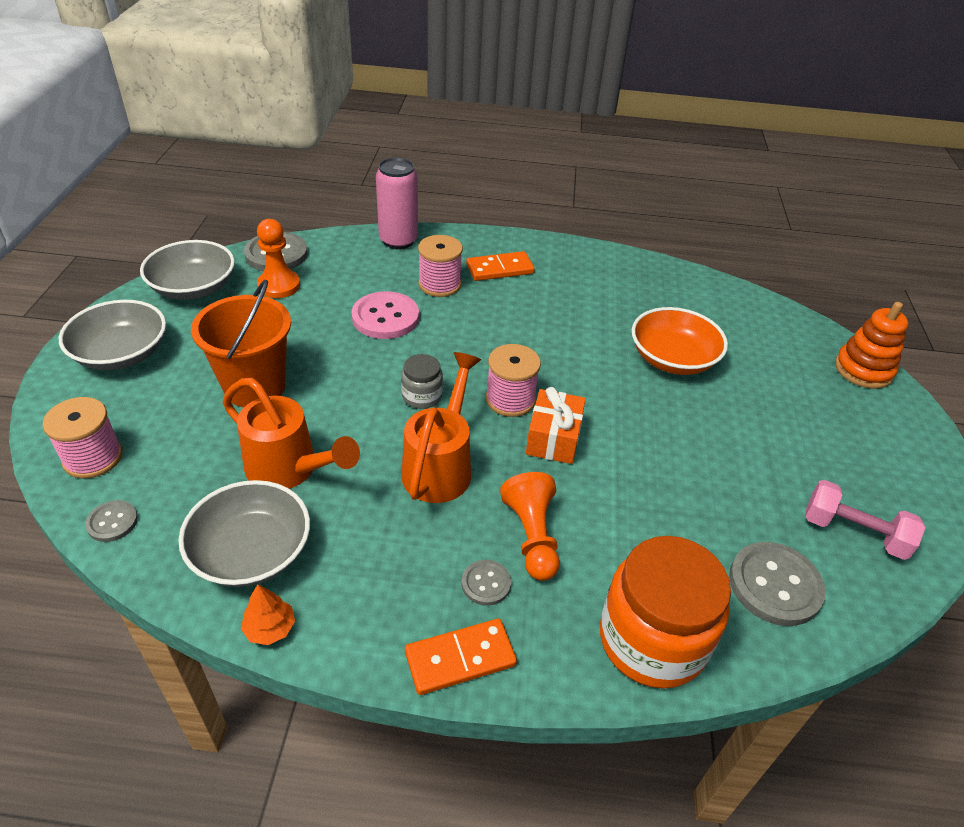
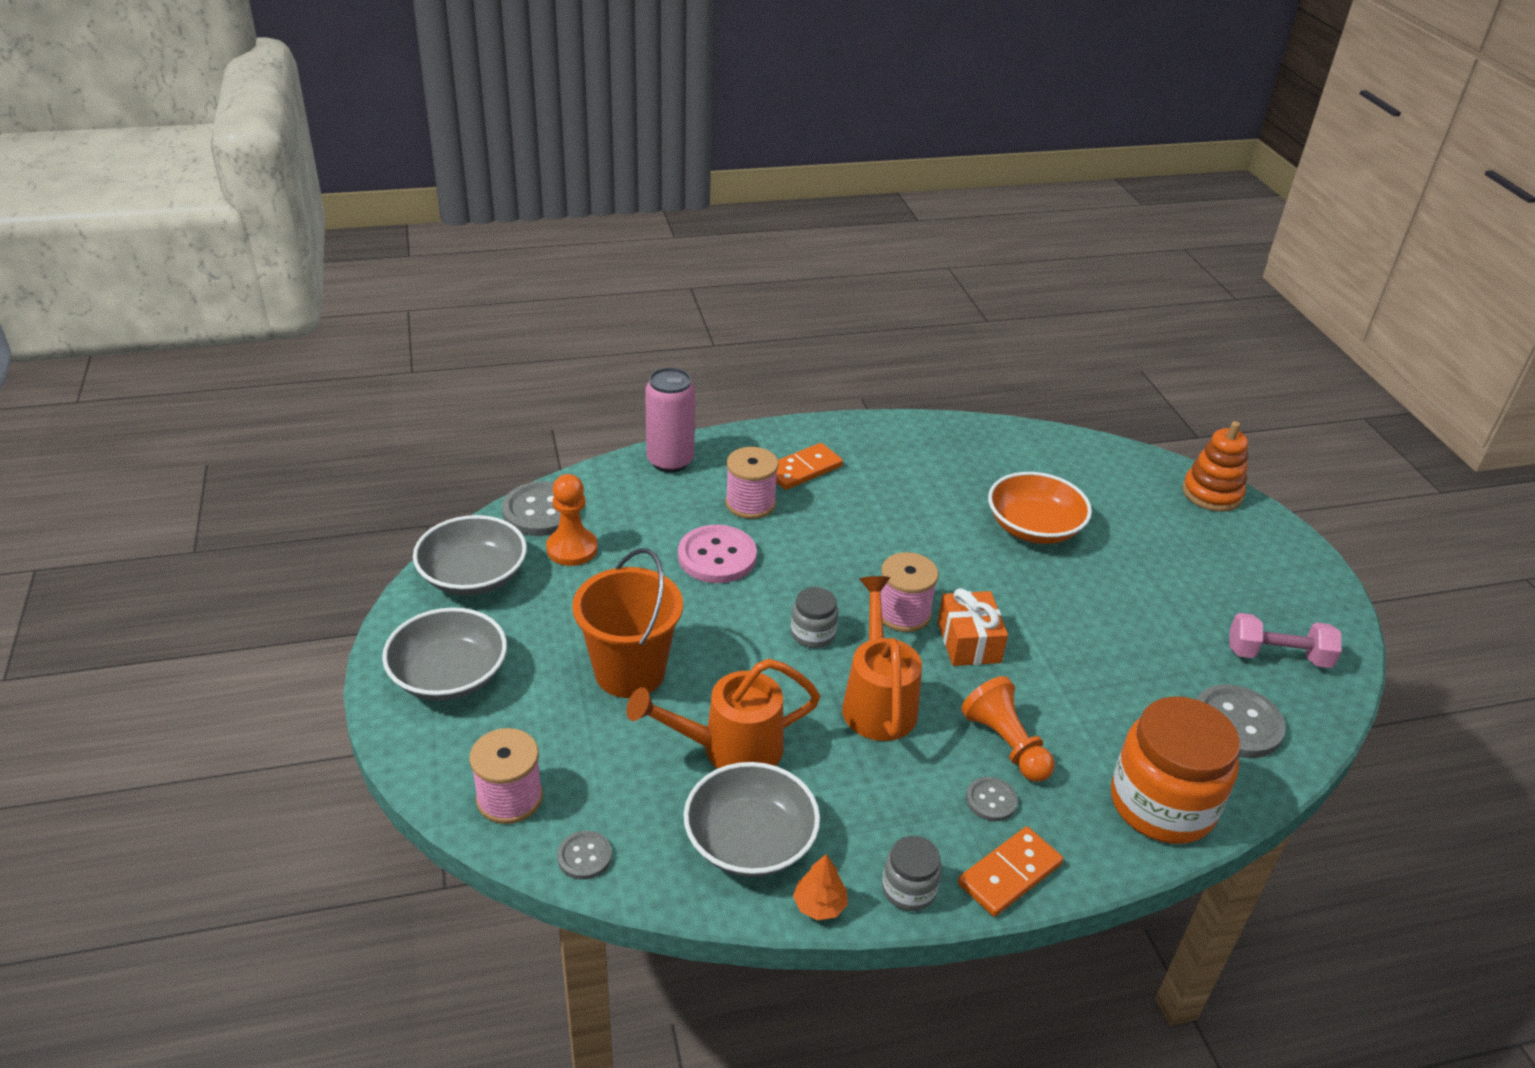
camera: 20 degrees left, 5 degrees down
(289, 470) = (730, 749): orange watering can -> orange watering can turned 150 degrees clockwise
(357, 641) = (908, 889): none -> grey jar

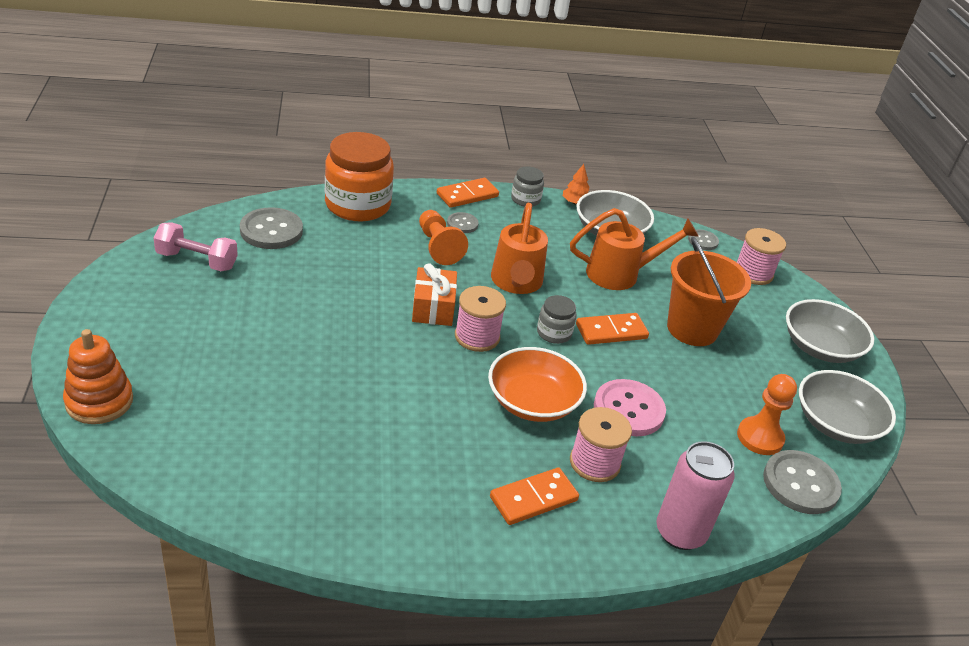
camera: 175 degrees left, 0 degrees up
(740, 649) = (611, 331): none -> orange domino
(1034, 527) = (319, 393): orange bowl -> orange bowl (533, 402)

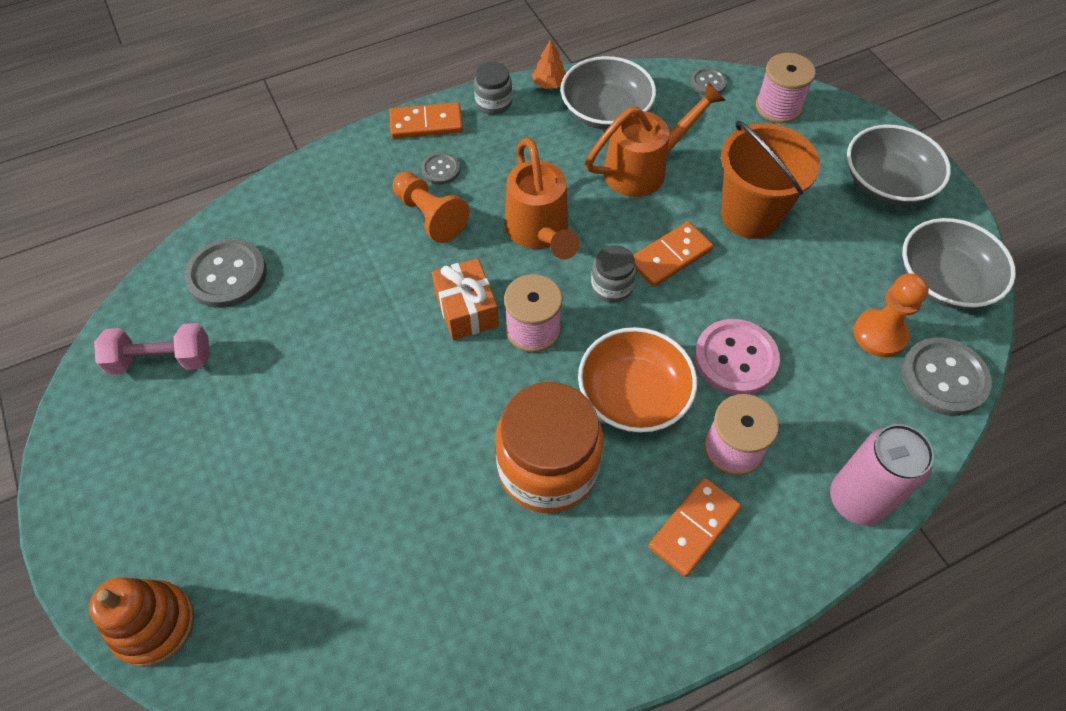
camera: 15 degrees left, 20 degrees up
(357, 205) = (309, 192): orange jar -> orange jar (548, 468)
(467, 195) = (426, 123): orange domino -> orange domino turned 45 degrees clockwise

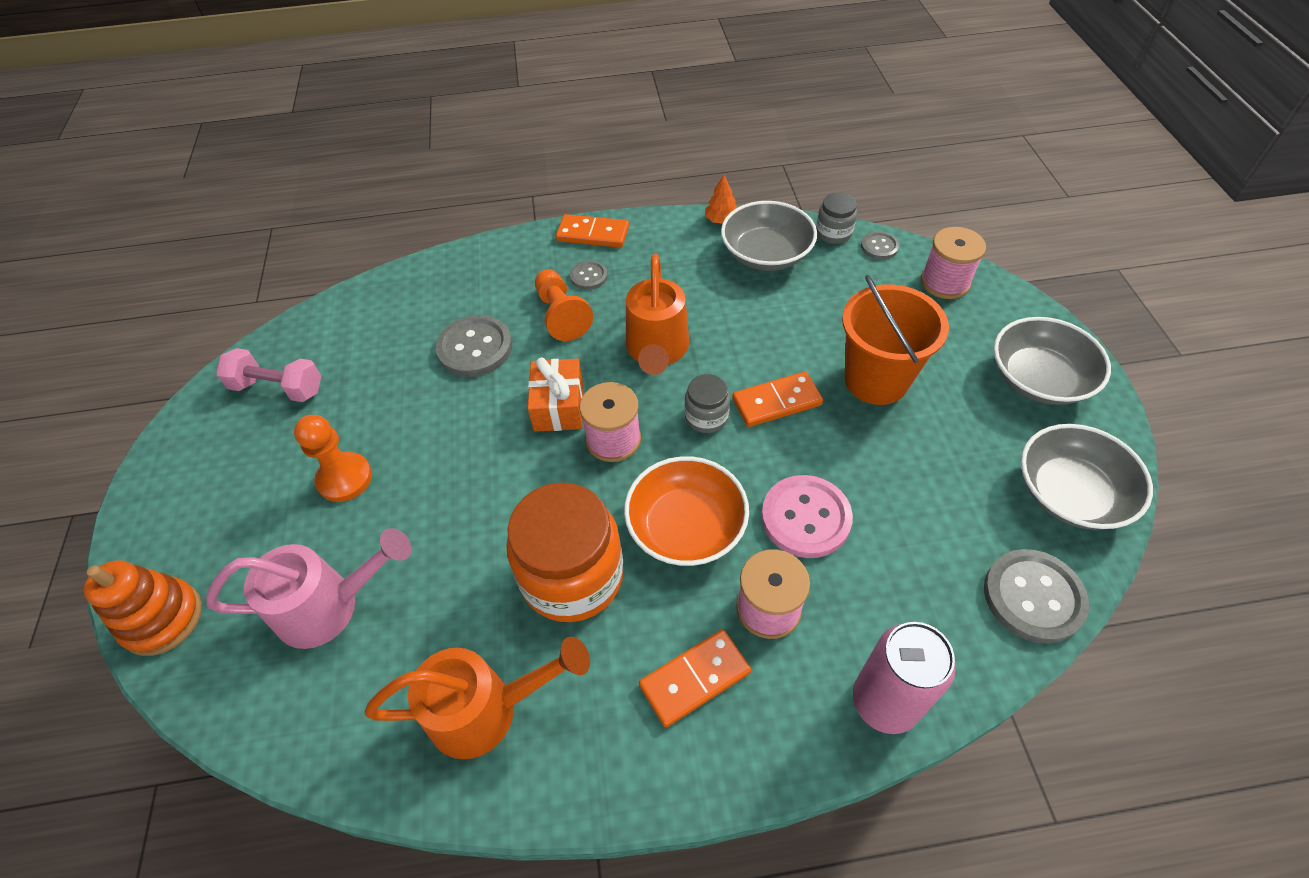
camera: 20 degrees right, 5 degrees down
(227, 275) = (364, 328): grey button -> grey button (475, 348)
(325, 563) = (330, 606): none -> pink watering can
(493, 102) = (662, 227): grey jar -> grey jar (833, 233)
(644, 169) = (783, 314): orange watering can -> orange watering can (486, 710)
(879, 334) = (974, 532): orange pawn -> orange pawn (345, 478)

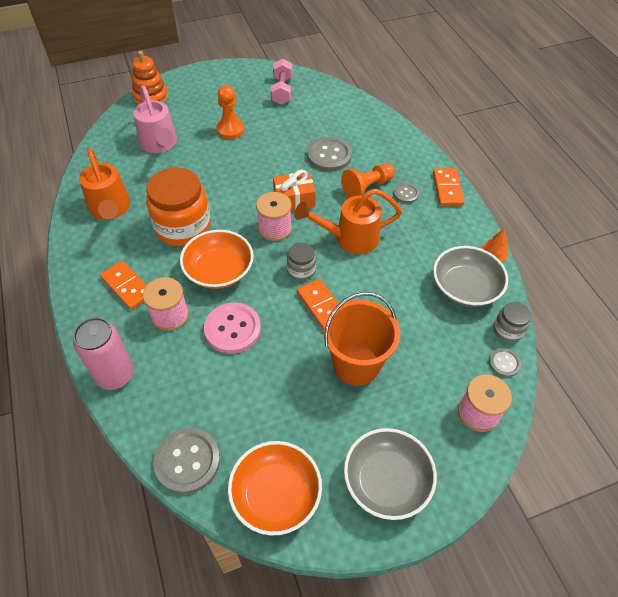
camera: 75 degrees right, 0 degrees up
(1070, 493) = (275, 494): grey bowl -> orange bowl

